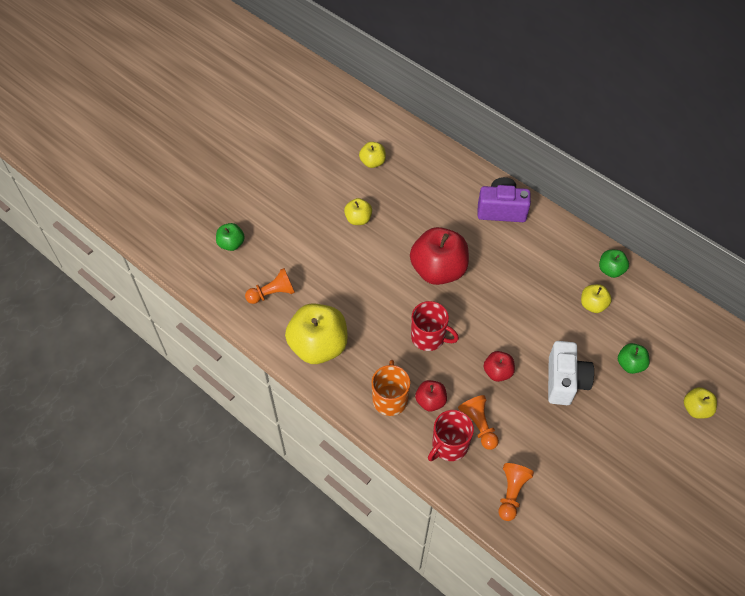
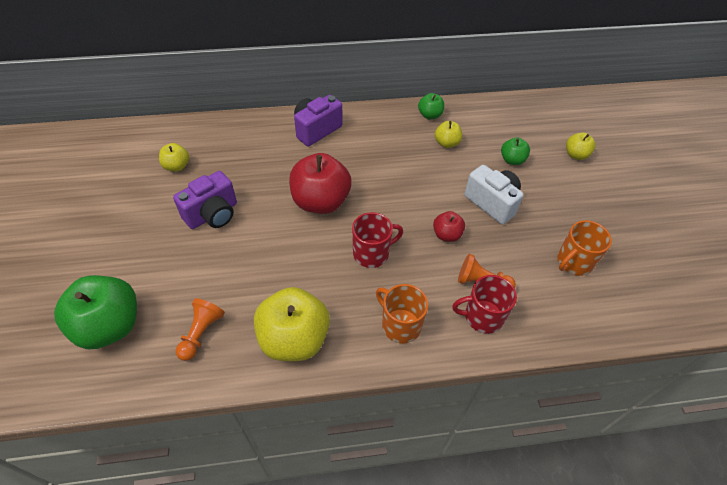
camera: 50 degrees left, 5 degrees down
(231, 244) = (110, 326): green apple -> green apple, size x2.01
(358, 219) = (213, 214): yellow apple -> purple camera
(430, 401) = (430, 297): red apple -> none
(449, 445) = (482, 316): red mug -> red mug turned 90 degrees clockwise
(511, 493) = (560, 307): orange pawn -> none
(567, 477) = (573, 262): none -> orange mug

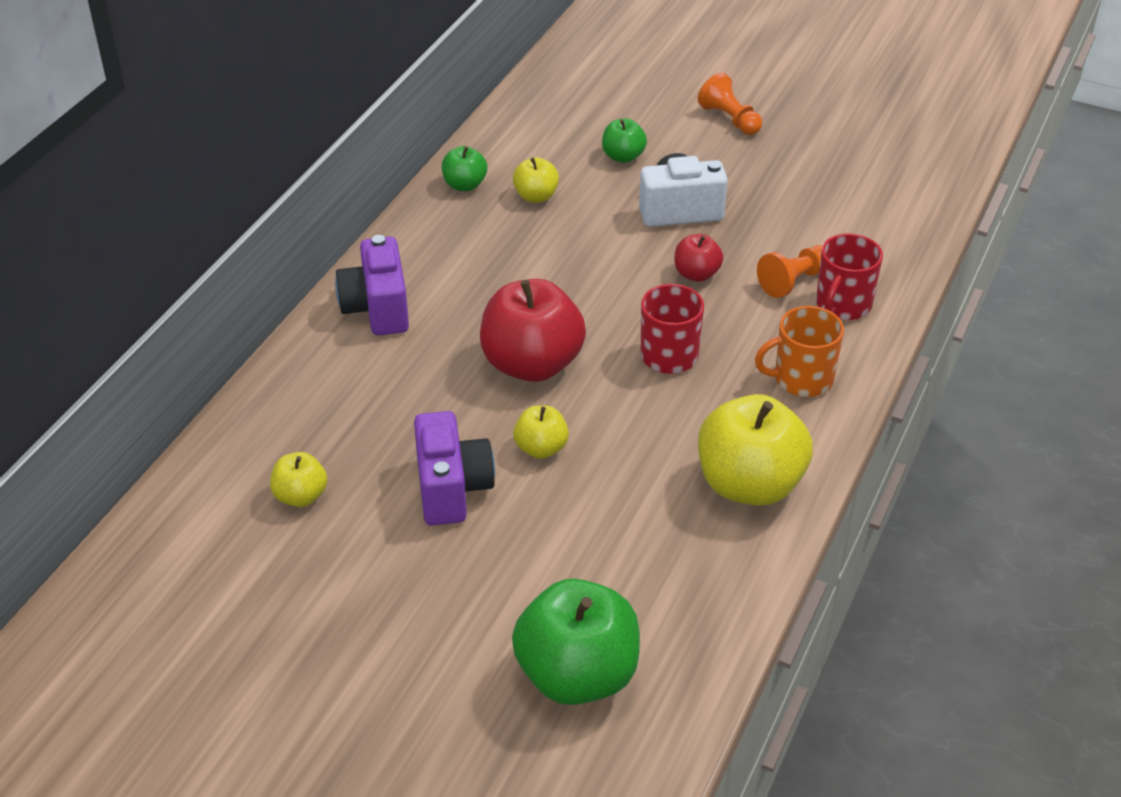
camera: 55 degrees left, 10 degrees down
(201, 333) = (669, 576): orange pawn -> orange pawn (730, 119)
(573, 262) = (825, 195): orange mug -> none
(576, 155) = (665, 102): yellow apple -> yellow apple (541, 448)

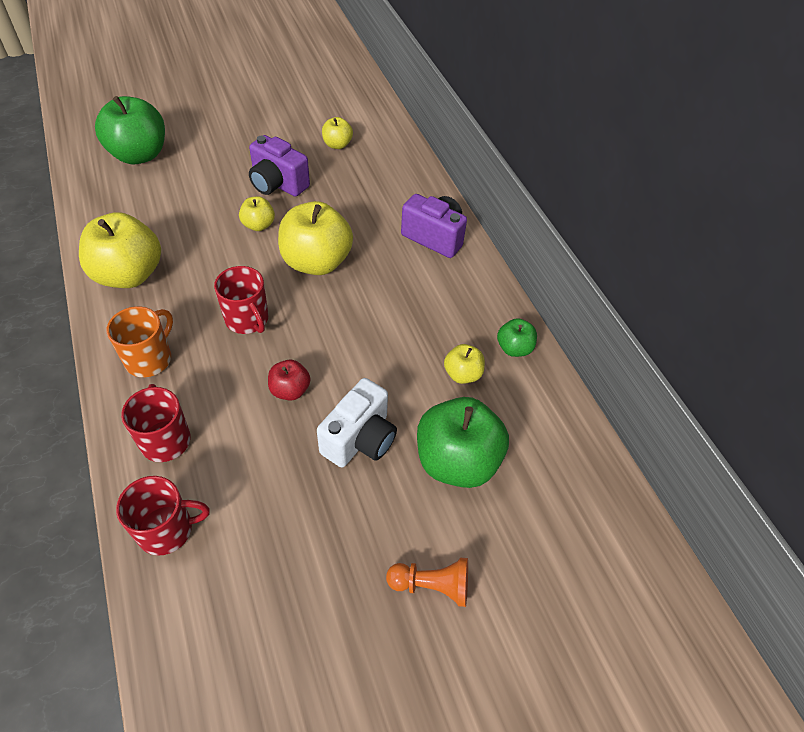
camera: 130 degrees right, 10 degrees up
(532, 364) = (316, 262): red apple -> yellow apple
(623, 156) = (457, 461): green apple -> green apple, size x2.01
(794, 281) = (218, 435): orange pawn -> none
(890, 248) = (167, 529): none -> red mug

